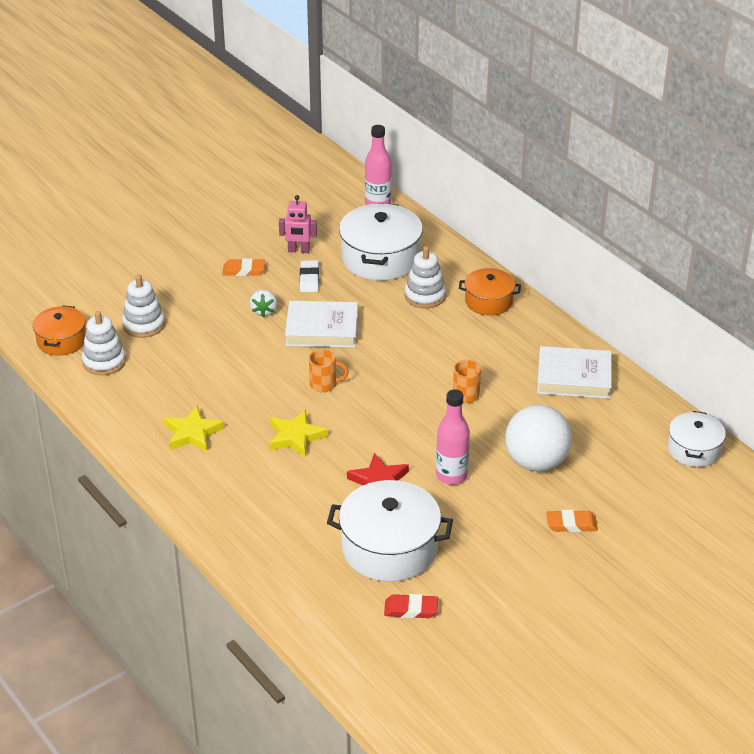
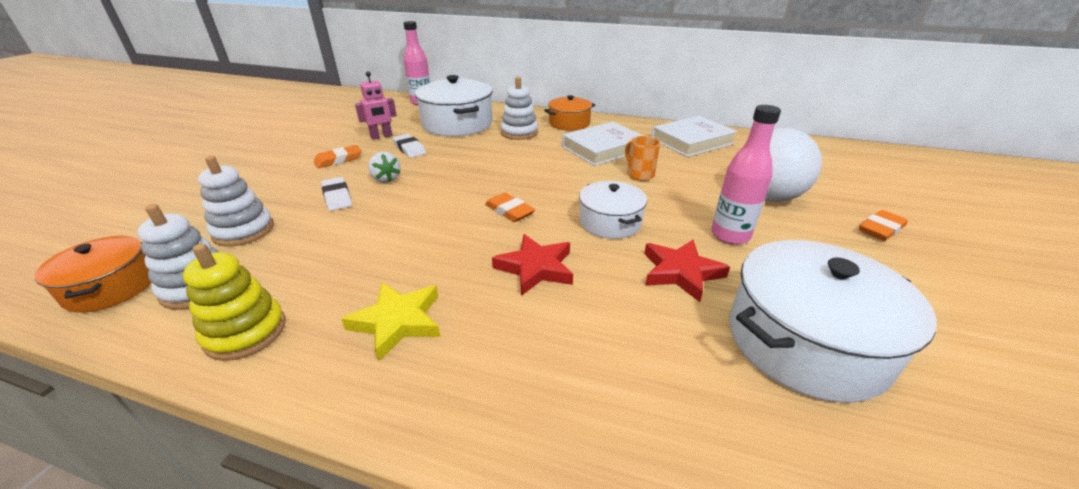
camera: 35 degrees left, 5 degrees down
(117, 403) = (246, 332): none -> yellow stacking toy
(218, 316) = (337, 197): none -> white eraser
(295, 437) = (536, 268): yellow star -> red star
(322, 329) = (458, 174): white book -> white book (603, 148)
(324, 384) = (509, 211): orange mug -> orange eraser
(411, 609) = (968, 417): red eraser -> none
(694, 449) = (834, 151): white pot -> white pot (610, 222)

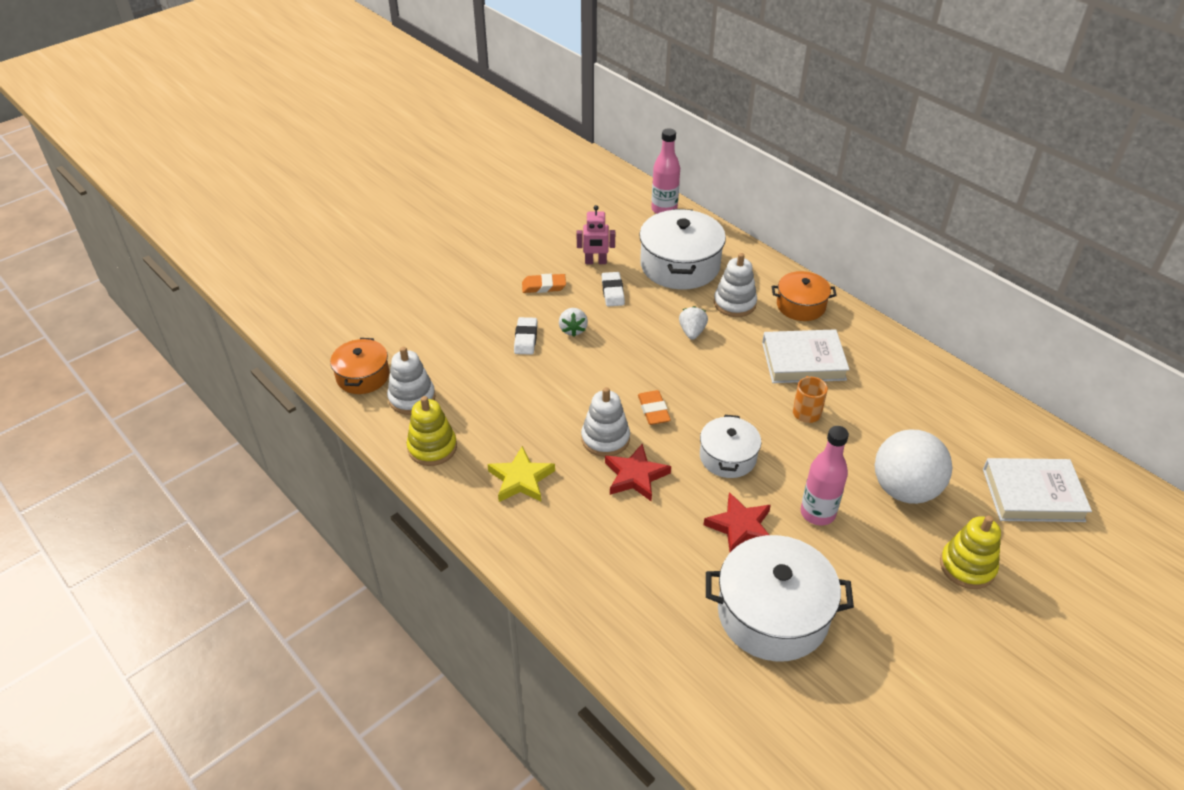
camera: 30 degrees right, 10 degrees up
(243, 231) = (449, 352): white stacking toy -> white stacking toy (605, 439)
(499, 154) = (692, 332): none -> white strawberry
(692, 141) = (913, 385): white book -> white book (1032, 494)
(880, 229) = (967, 566): orange eraser -> yellow stacking toy

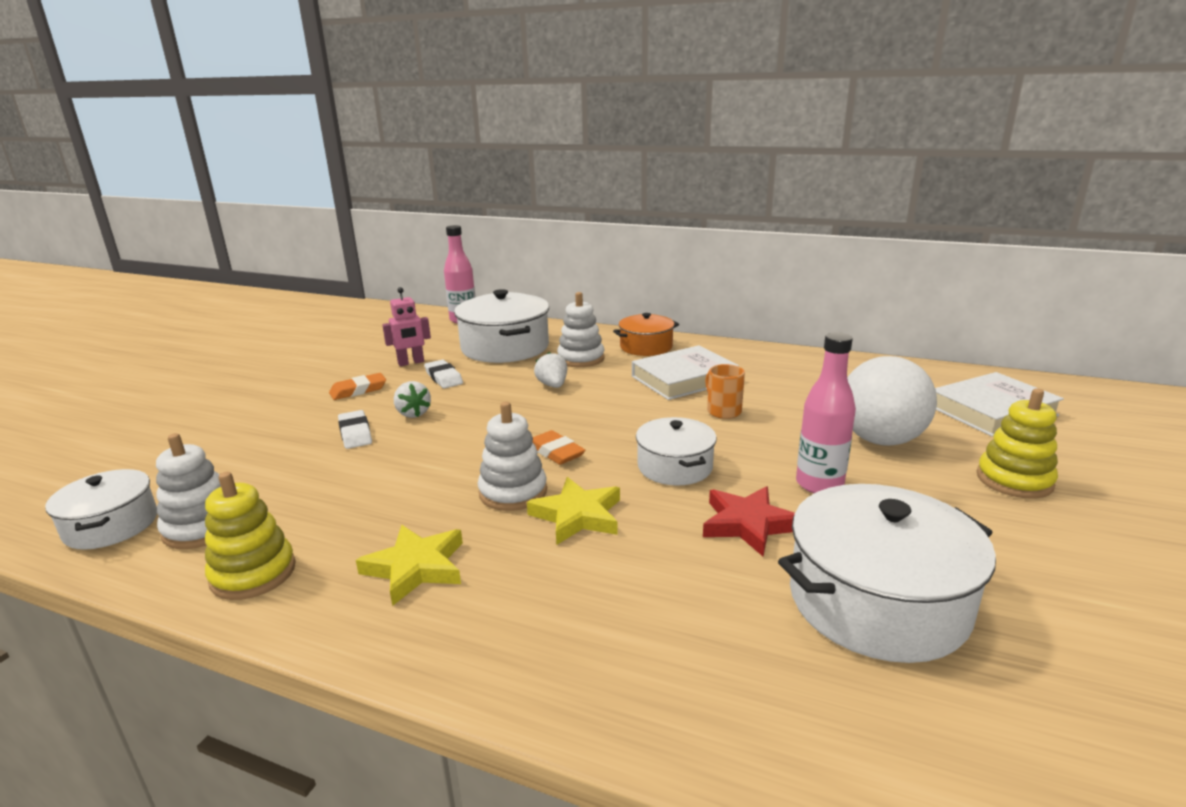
camera: 25 degrees left, 20 degrees down
(363, 376) = (111, 525): orange pot -> white pot
(635, 476) = (577, 516): red star -> yellow star

